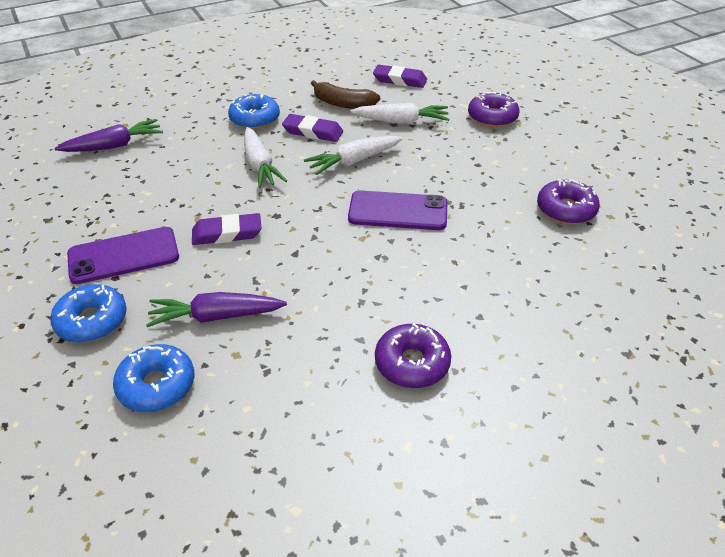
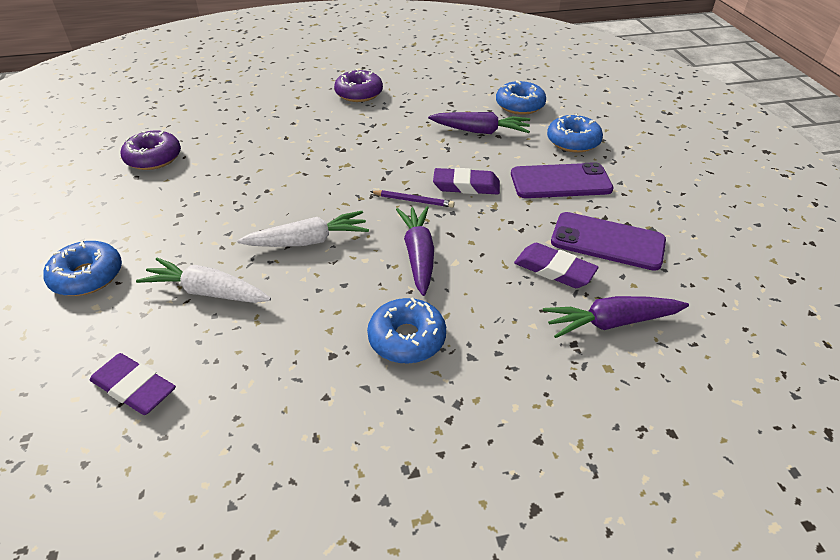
camera: 165 degrees left, 0 degrees up
(260, 165) = (418, 255): white carrot -> purple carrot
(277, 209) = (413, 200): none -> purple pencil
(313, 132) = (334, 296): purple eraser -> purple eraser (554, 270)
(343, 104) = (263, 345): brown banana -> none
(398, 211) = (300, 180): purple phone -> purple phone (607, 241)
(492, 117) = (87, 276): purple donut -> blue donut

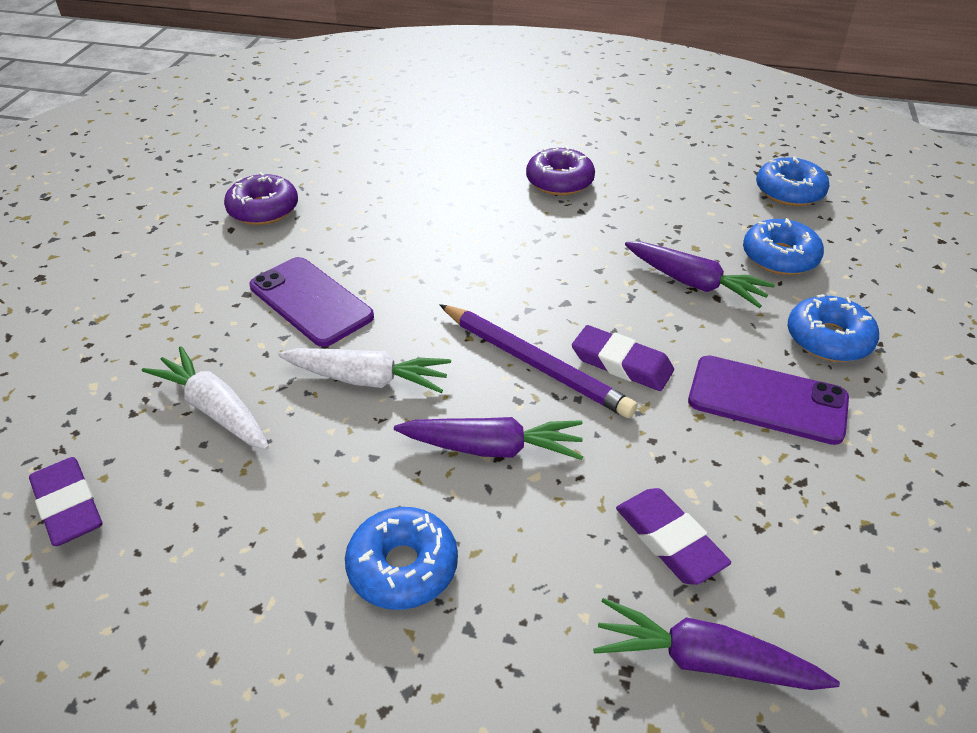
camera: 25 degrees right, 0 degrees up
(87, 276) = (107, 344): blue donut -> blue donut (789, 192)
(413, 200) = (535, 363): purple pencil -> purple pencil, size x1.92
(418, 255) = (492, 448): purple carrot -> purple carrot turned 75 degrees clockwise
(607, 241) = (781, 524): purple phone -> purple phone (310, 302)

